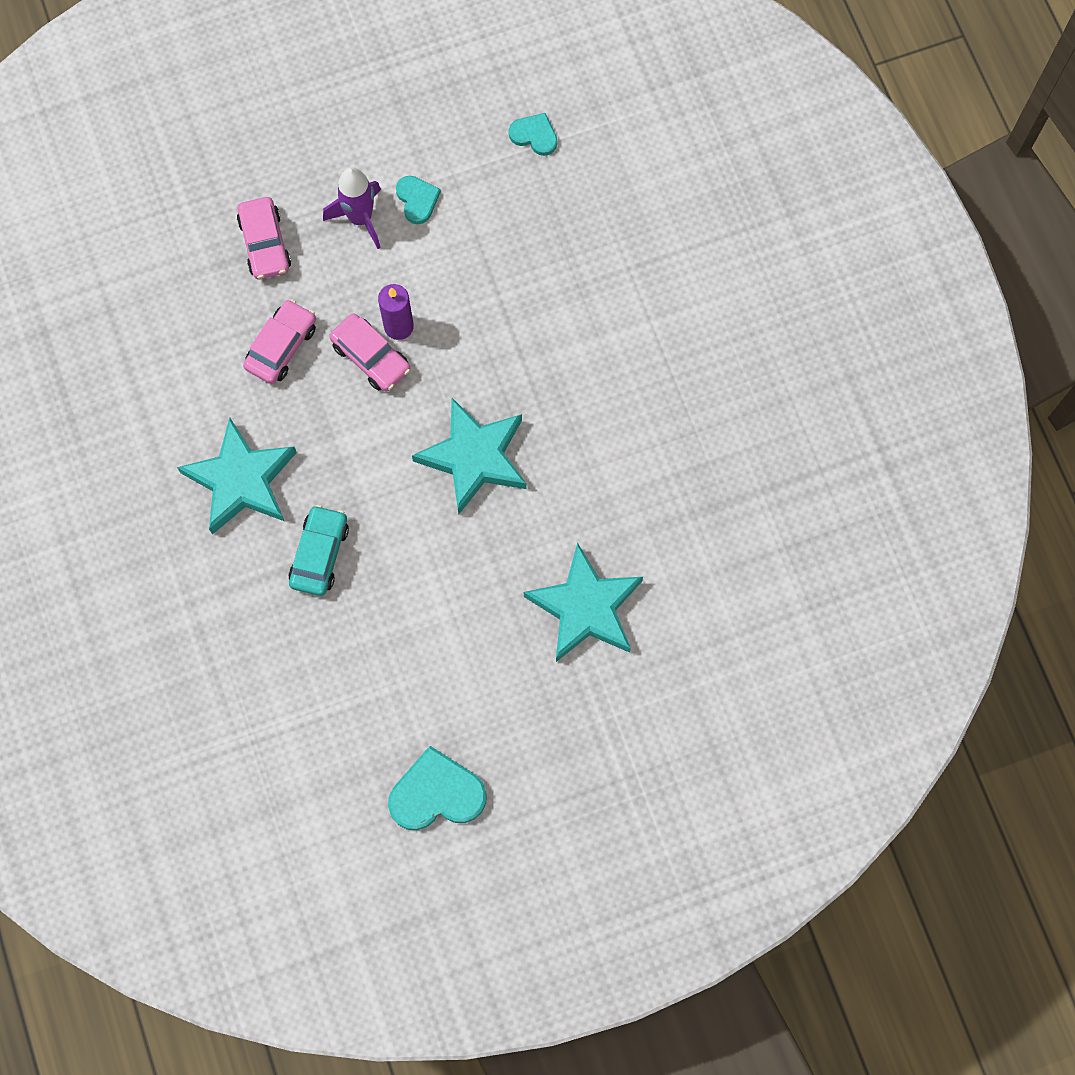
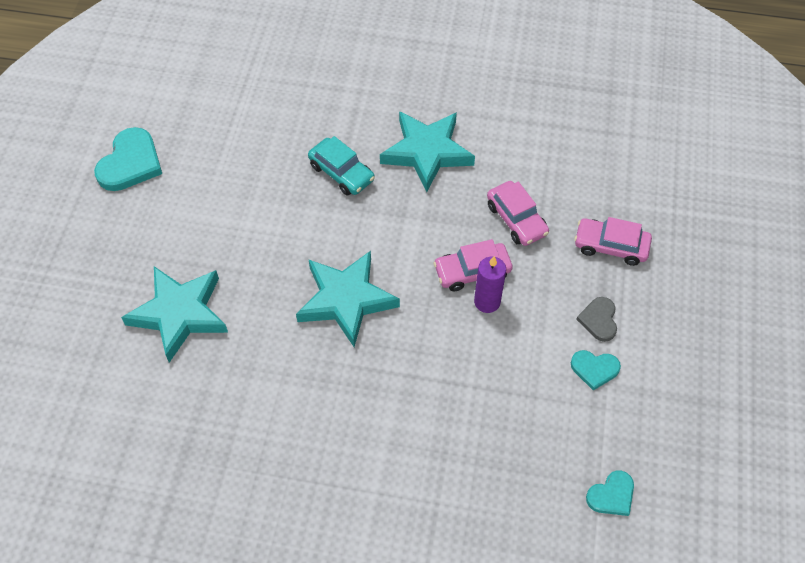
camera: 120 degrees right, 15 degrees down
(360, 218) = (599, 320): purple rocket -> grey heart

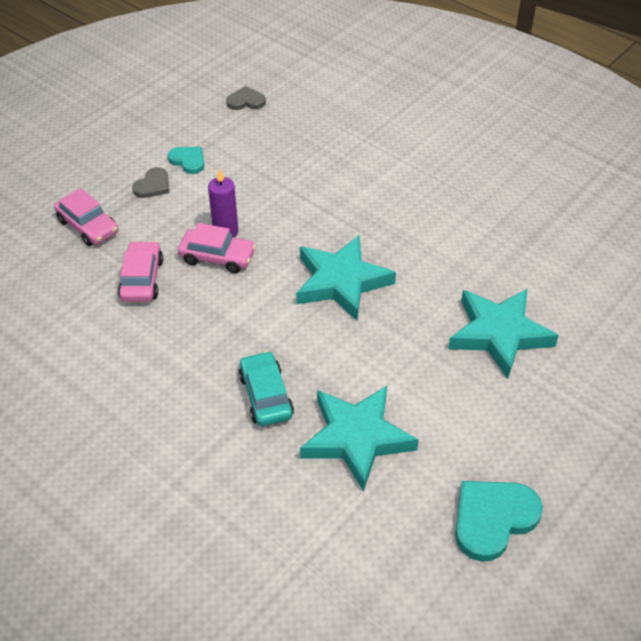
camera: 150 degrees left, 10 degrees down
(427, 152) = (165, 376): turquoise star -> turquoise star (356, 438)
(611, 495) = (246, 101): turquoise heart -> grey heart

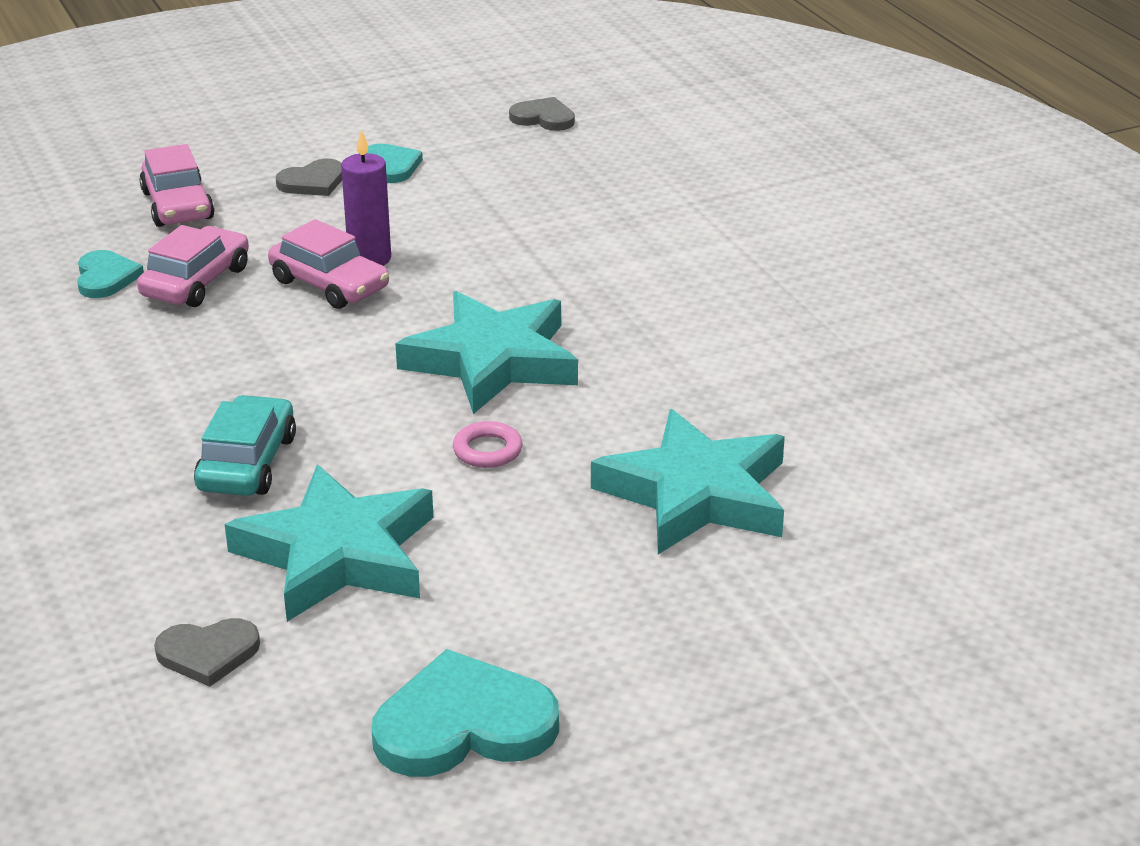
camera: 25 degrees right, 15 degrees down
(87, 293) = (106, 278): none -> turquoise heart
(340, 527) = (208, 653): none -> grey heart
(381, 342) = (487, 450): none -> pink ring

